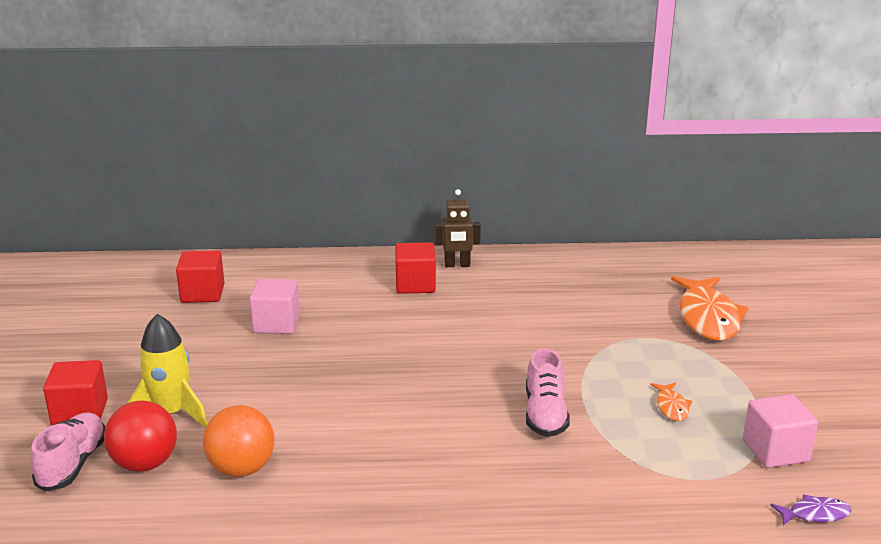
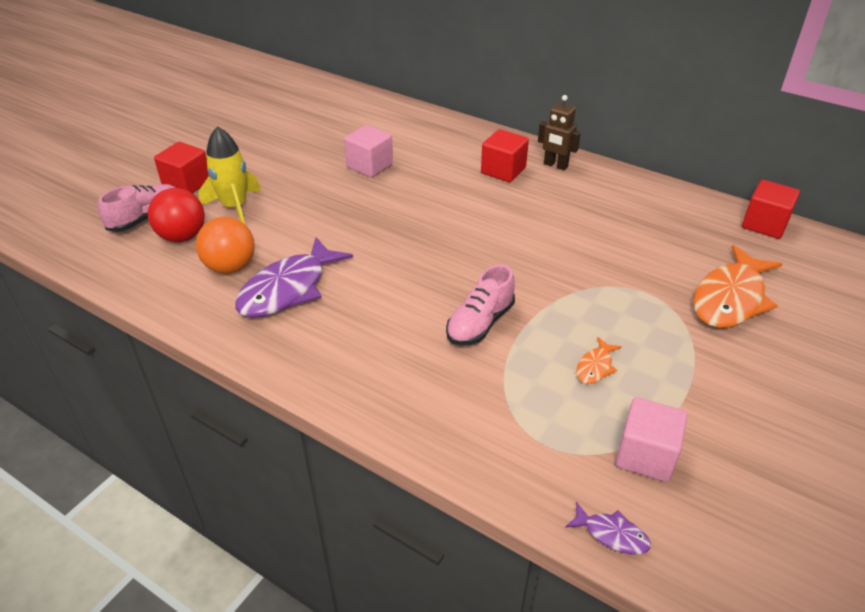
camera: 35 degrees right, 15 degrees up
(202, 293) = (348, 124): red cube -> red cube (764, 224)
(331, 462) = (288, 289): none -> purple fish

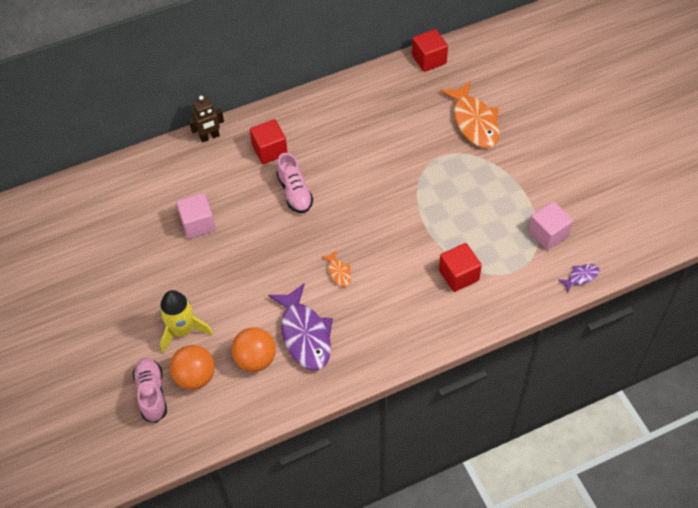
camera: 55 degrees left, 15 degrees up
(182, 236) = (195, 377): red ball -> orange ball
(187, 184) = (124, 351): red cube -> red cube (458, 275)
(480, 323) = (410, 249): pink shoe -> pink shoe (295, 192)
(555, 165) = (288, 118): brown robot -> brown robot (209, 137)
(595, 367) = (480, 217): orange fish -> orange fish (339, 272)

